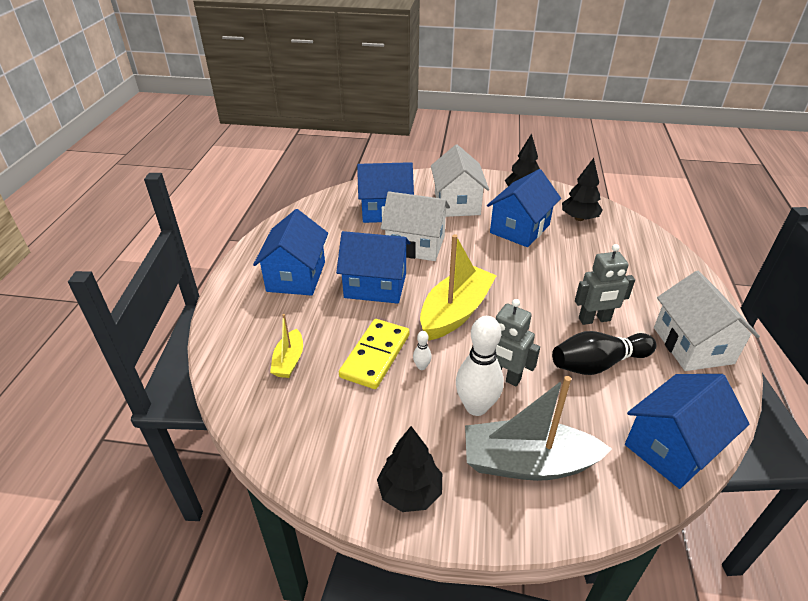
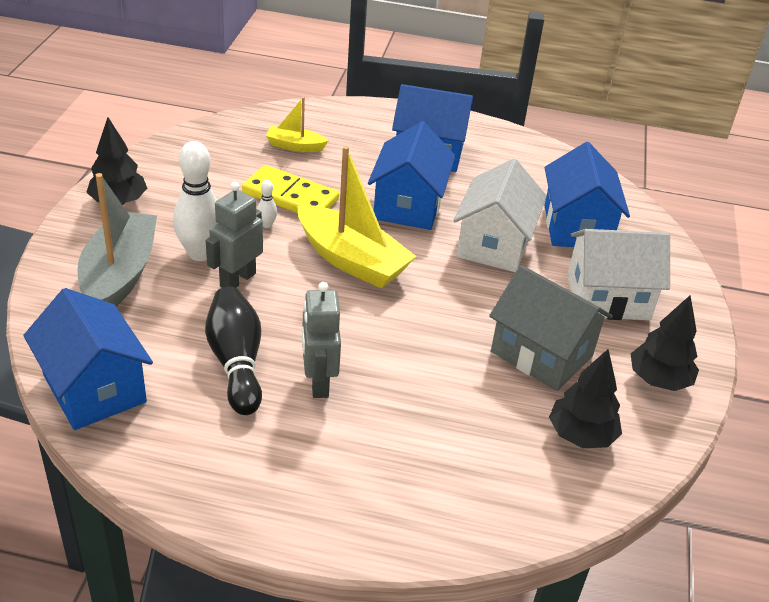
camera: 90 degrees right, 0 degrees up
(520, 229) = (541, 354): blue house -> grey house
(692, 345) = (247, 472): white house -> none

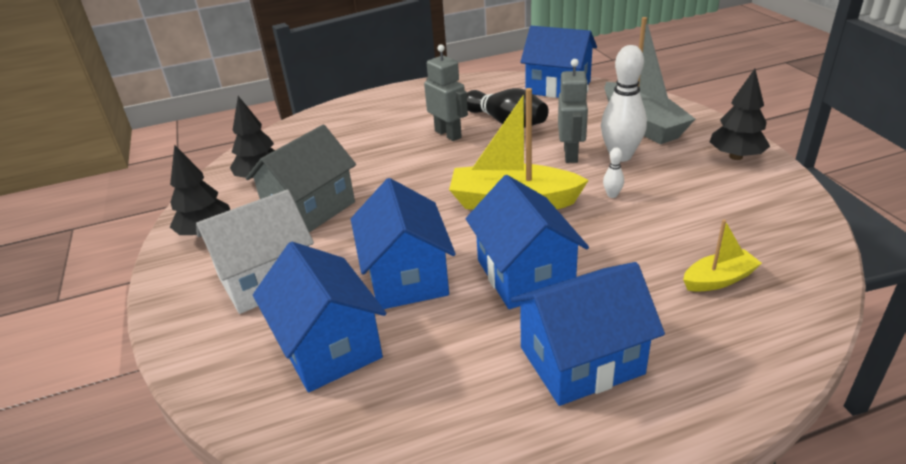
camera: 155 degrees right, 5 degrees down
(290, 196) = (634, 225): yellow domino -> none
(494, 244) = (406, 277): white house -> blue house
(541, 354) = (310, 209): grey house -> grey house turned 60 degrees counterclockwise

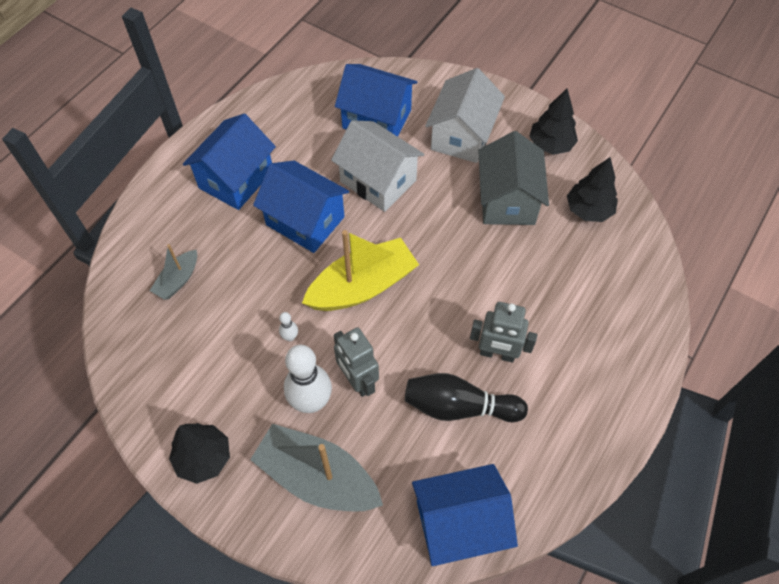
camera: 140 degrees right, 25 degrees up
(406, 277) = (378, 181): blue house -> white house
(718, 279) = (178, 280): yellow boat -> grey boat

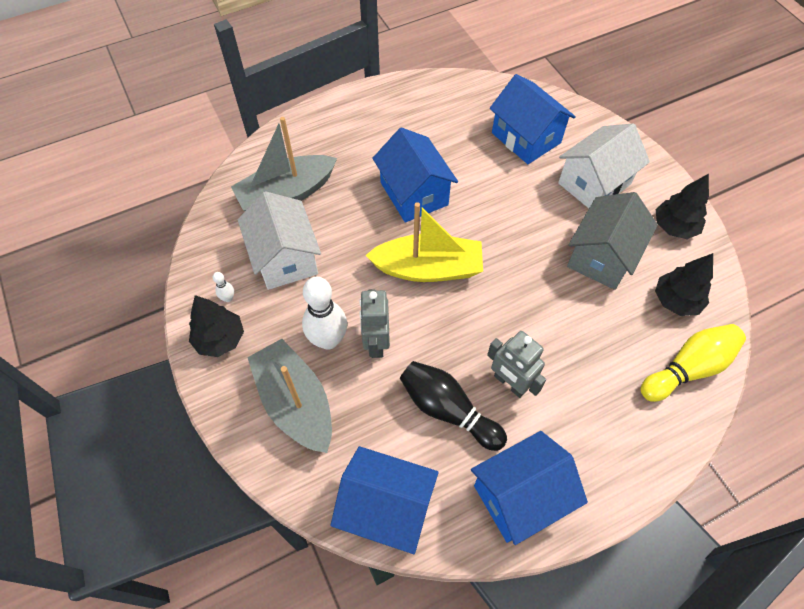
camera: 30 degrees right, 0 degrees up
(178, 280) = (286, 194): grey boat -> grey boat, size x1.93
(236, 179) = (379, 136): blue house -> blue house (520, 496)
(290, 337) = (344, 280): white bowling pin -> white bowling pin (228, 298)
(378, 181) = (495, 189): white house -> white house (285, 258)
(630, 264) = (688, 368): none -> yellow bowling pin

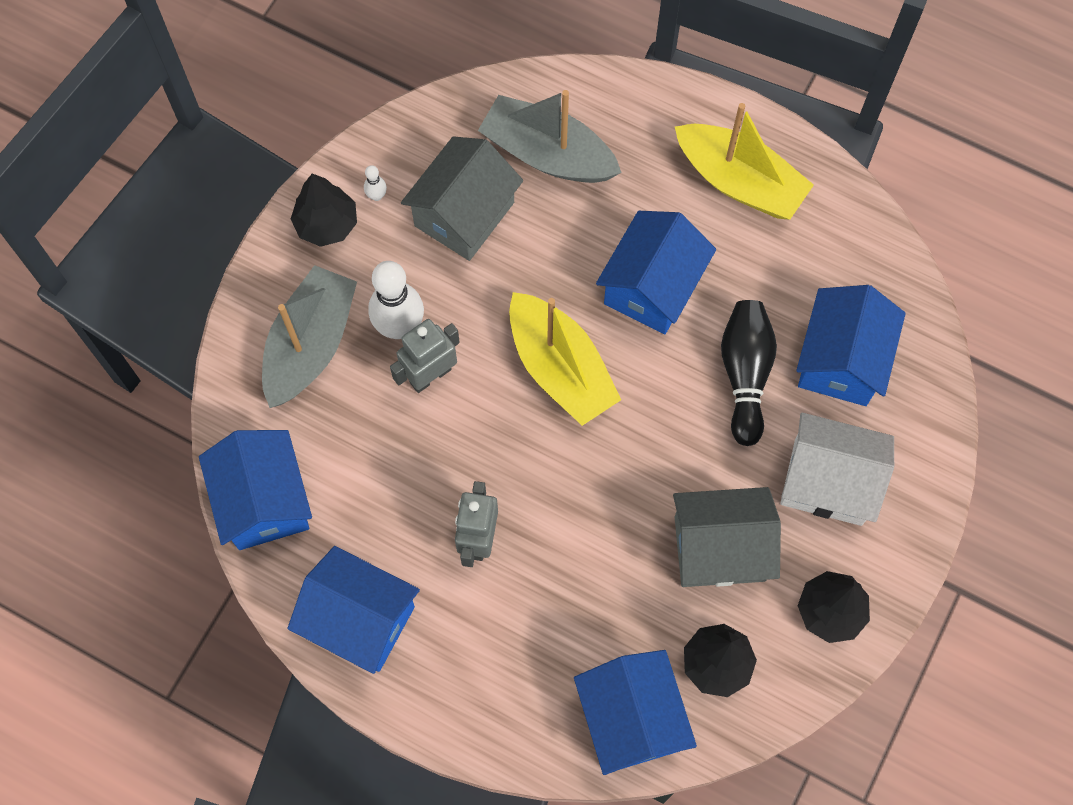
camera: 55 degrees right, 10 degrees up
(285, 258) = (464, 214): white house -> grey house
(385, 120) = (739, 182): none -> yellow boat
(448, 410) = (404, 495): black bowling pin -> black bowling pin (745, 374)
(688, 368) = (631, 719): yellow bowling pin -> blue house

